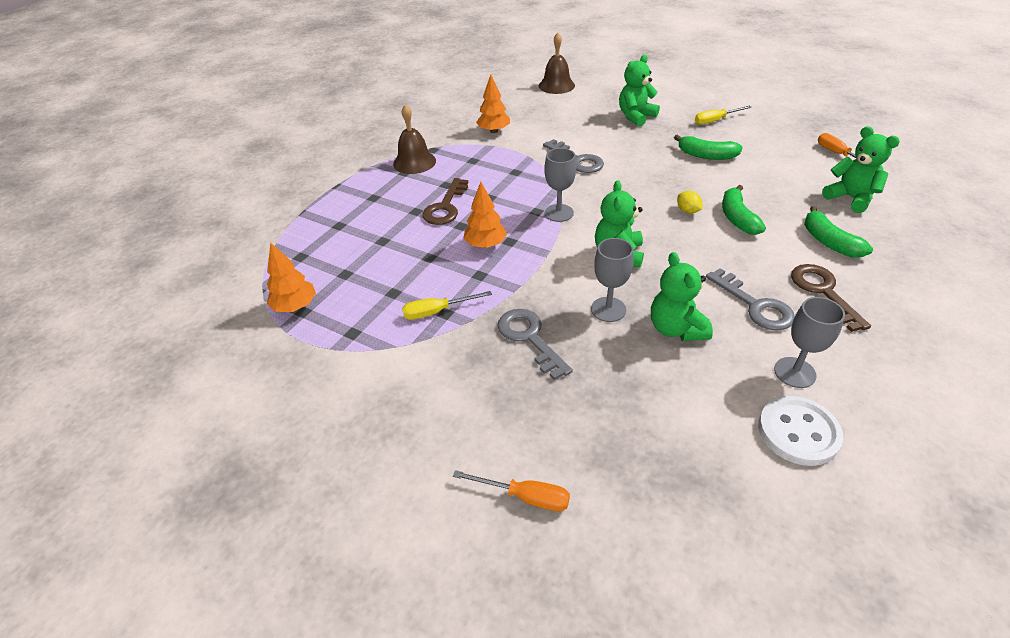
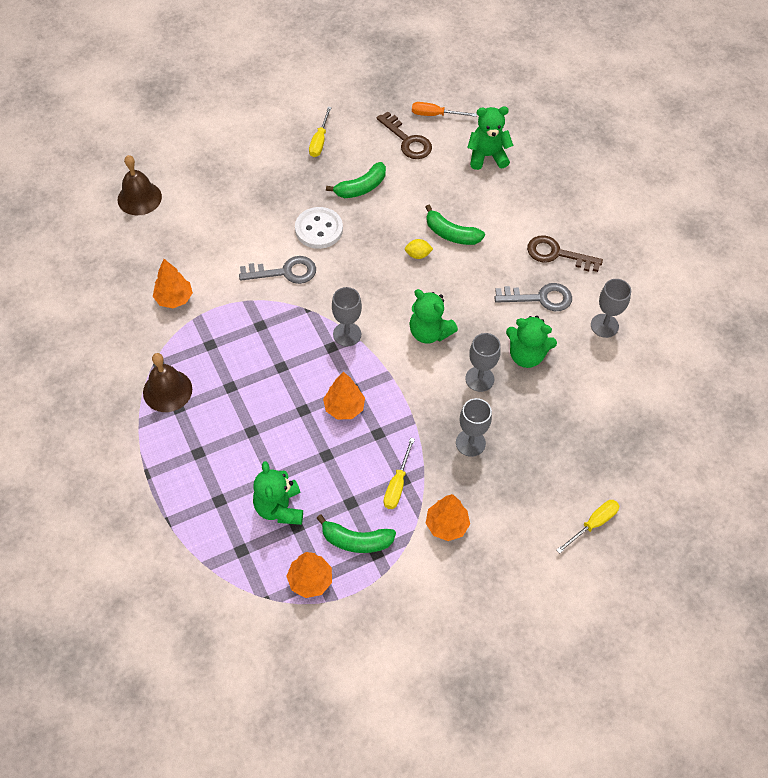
camera: 60 degrees left, 15 degrees up
(420, 367) = (446, 525): none -> orange tree
(445, 207) = (265, 406): brown key -> brown key (407, 140)
(525, 497) = (593, 524): orange screwdriver -> yellow screwdriver
(529, 338) = (470, 443): grey key -> grey goblet
(635, 117) = (258, 185): green teddy bear -> green teddy bear (279, 508)
(798, 432) = (643, 360): white button -> white button (319, 229)
(829, 242) = (517, 209): green banana -> green banana (356, 540)

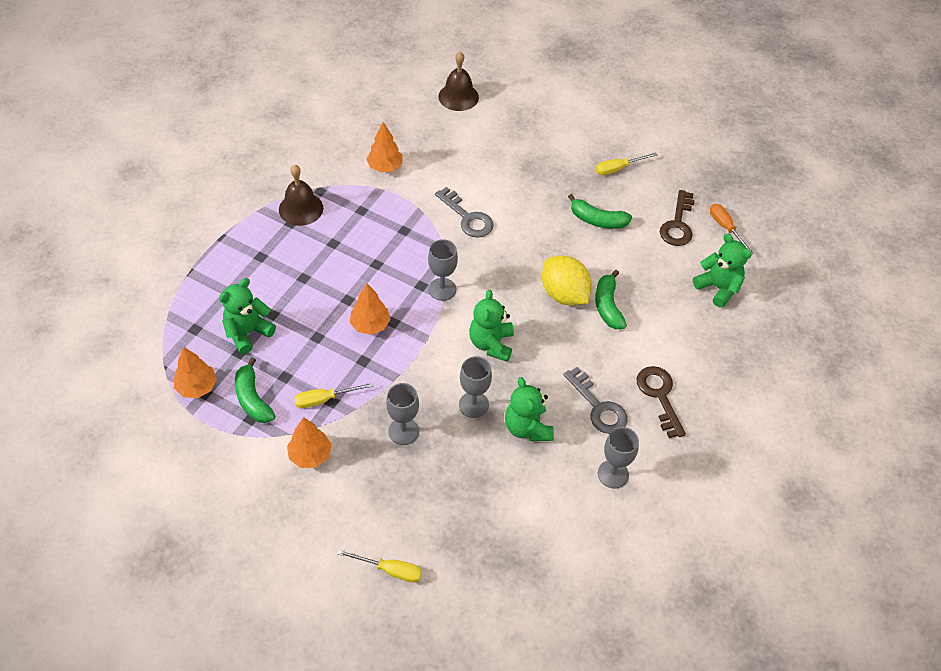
camera: 55 degrees right, 5 degrees down
(319, 229) = (529, 216): white button -> none
(418, 255) = (564, 294): yellow lemon -> yellow lemon, size x2.23

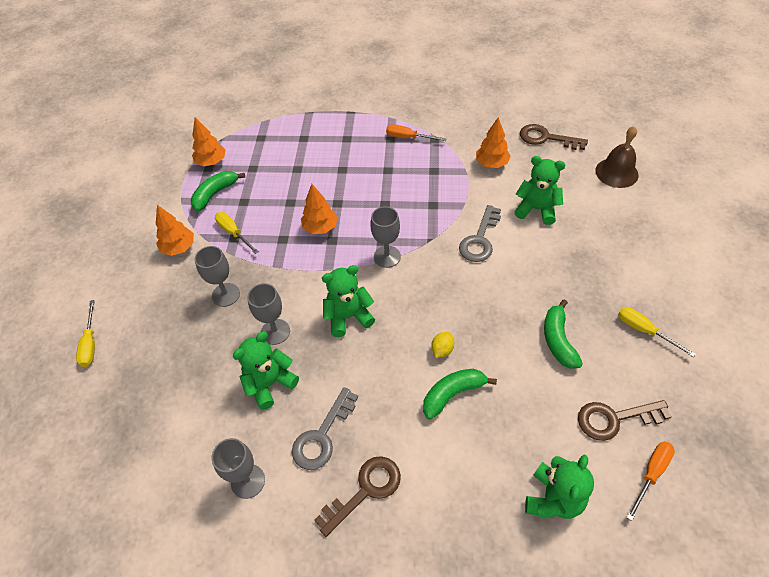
camera: 70 degrees right, 0 degrees up
(248, 332) = (272, 164): green teddy bear -> green teddy bear (536, 209)
(301, 208) = (408, 138): brown bell -> orange screwdriver
(383, 116) = (546, 138): none -> brown key
(564, 294) = (442, 350): yellow lemon -> yellow lemon, size x0.45

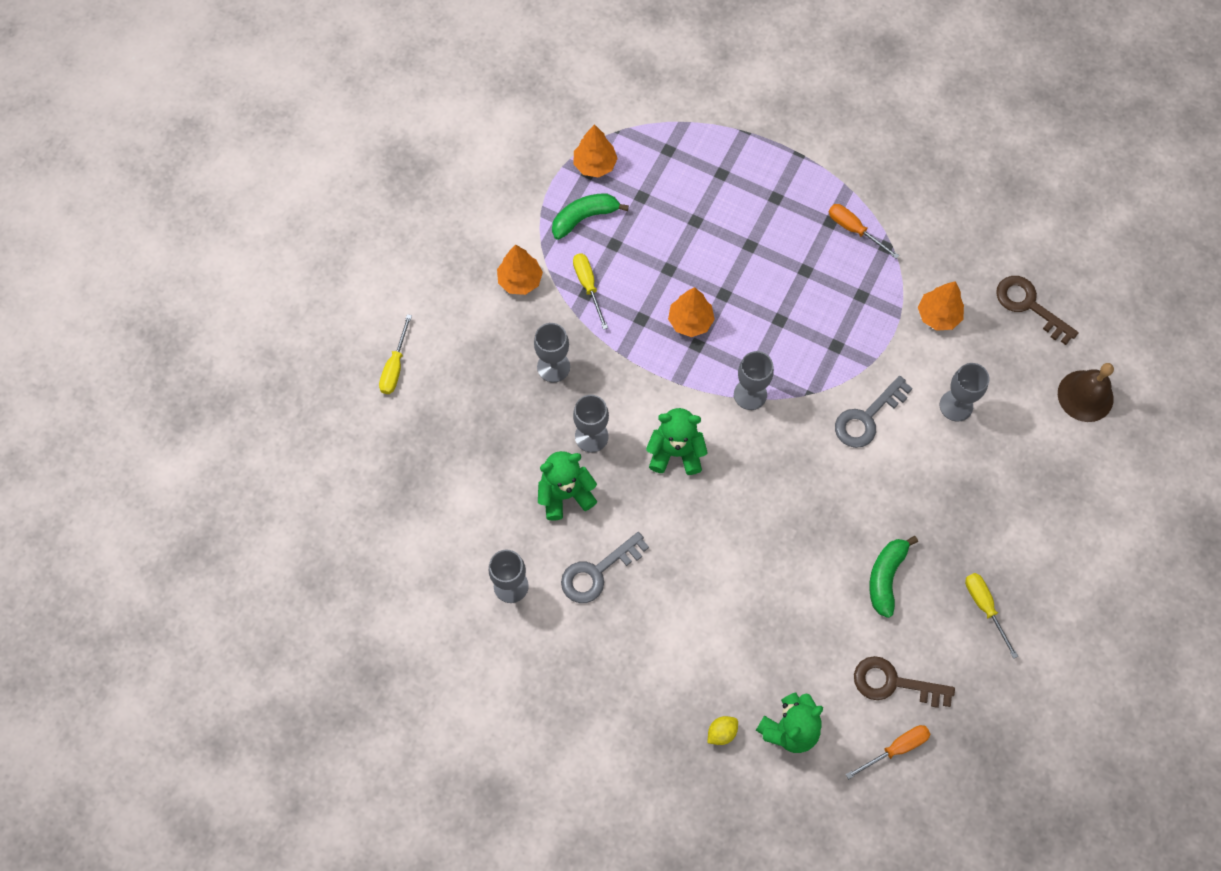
camera: 20 degrees right, 15 degrees up
(365, 490) = (617, 643): brown key -> none
(442, 350) = (758, 534): yellow lemon -> yellow lemon (721, 732)
(452, 394) = (745, 586): green banana -> none
(536, 209) = (956, 405): green teddy bear -> grey goblet

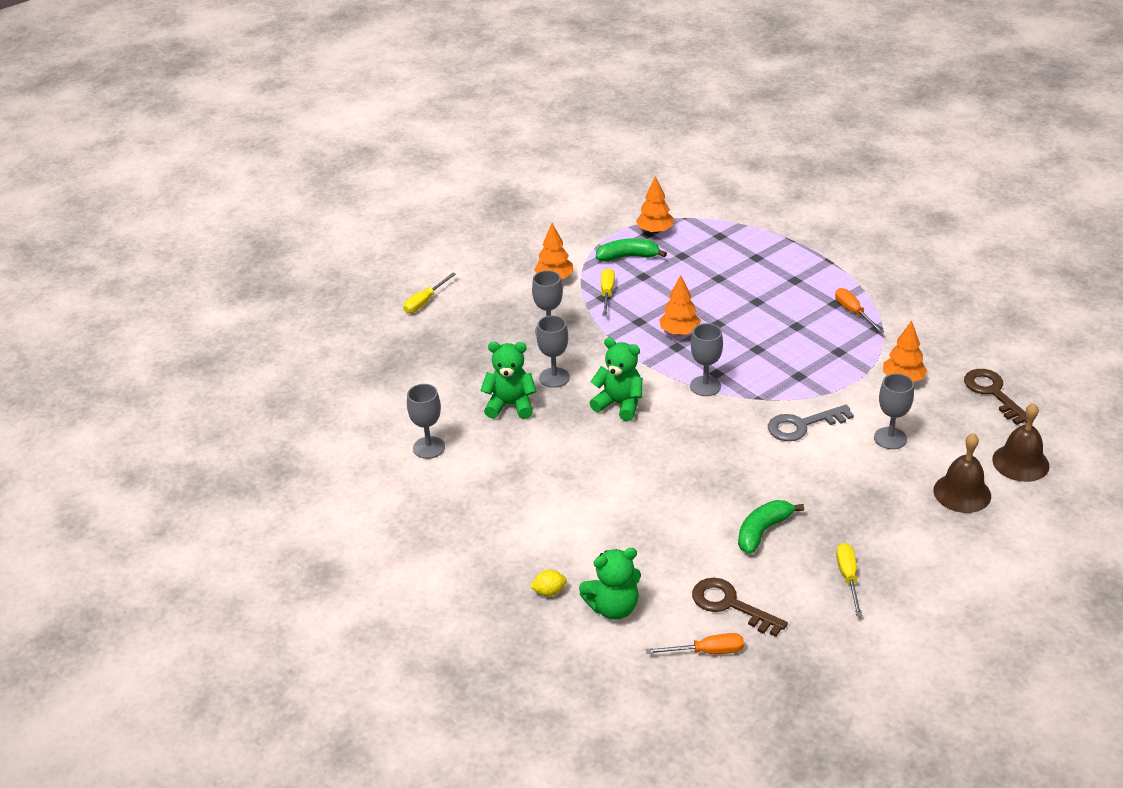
camera: 25 degrees right, 30 degrees down
(597, 572) = (506, 459): grey key -> none
(1046, 457) = (962, 493): none -> brown bell

